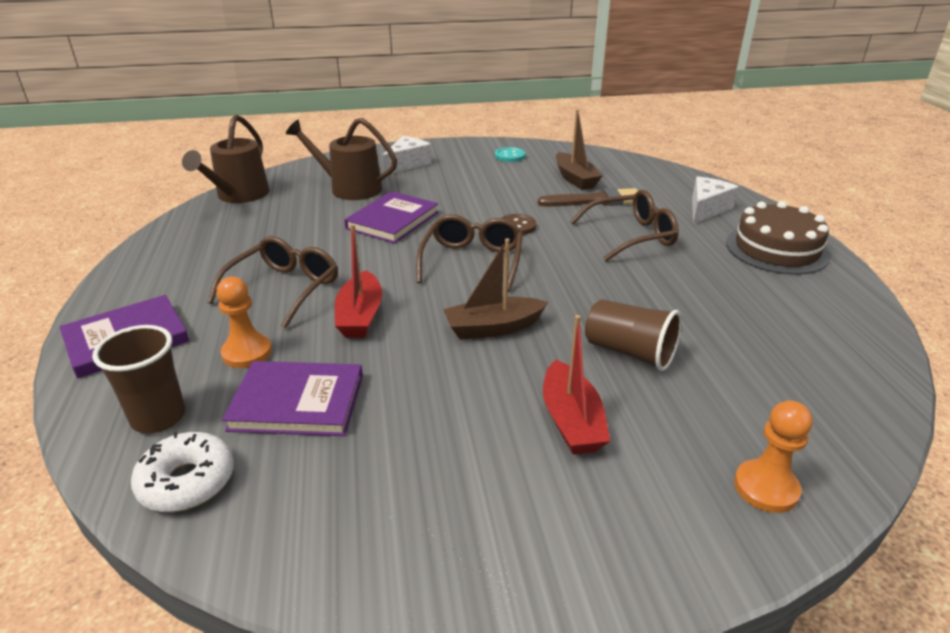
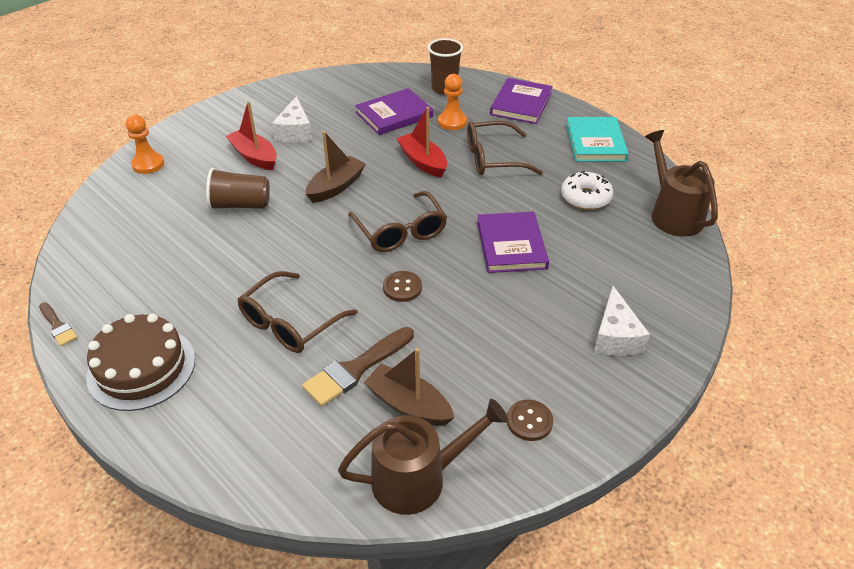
camera: 145 degrees right, 10 degrees up
(163, 262) = (595, 142): none -> turquoise book
(187, 482) = (397, 79): white donut -> white donut (585, 197)
(284, 288) = (493, 158): brown glasses -> brown glasses turned 90 degrees clockwise
(350, 188) = (605, 267): brown watering can -> brown watering can (418, 478)
(510, 156) = (529, 421): turquoise button -> brown button
(706, 209) = (227, 413): white cheese -> white cheese (295, 131)
(872, 303) = (58, 326): none -> brown brush

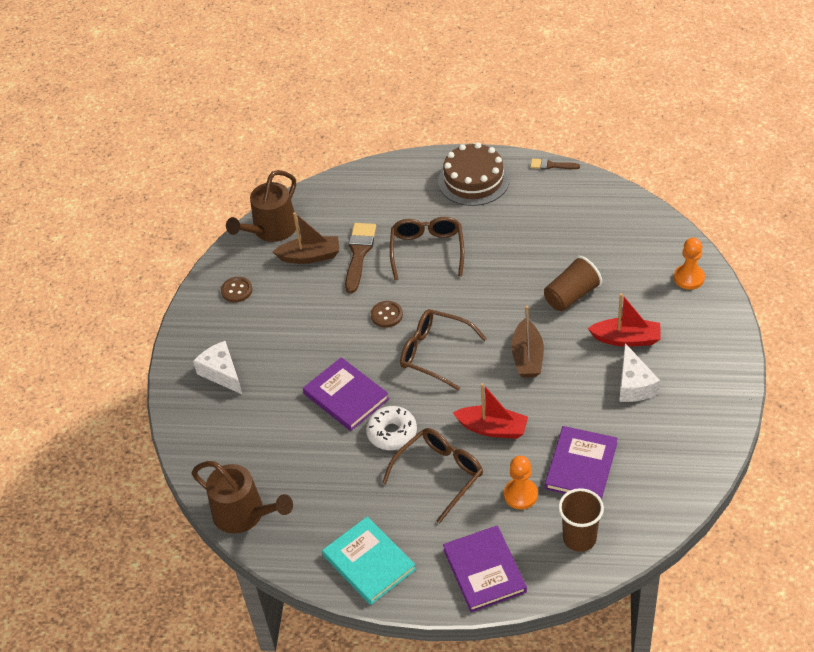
camera: 145 degrees right, 5 degrees up
(295, 131) = (634, 384): white cheese -> white cheese turned 150 degrees counterclockwise
(585, 197) = (327, 483): white donut -> white donut (392, 433)

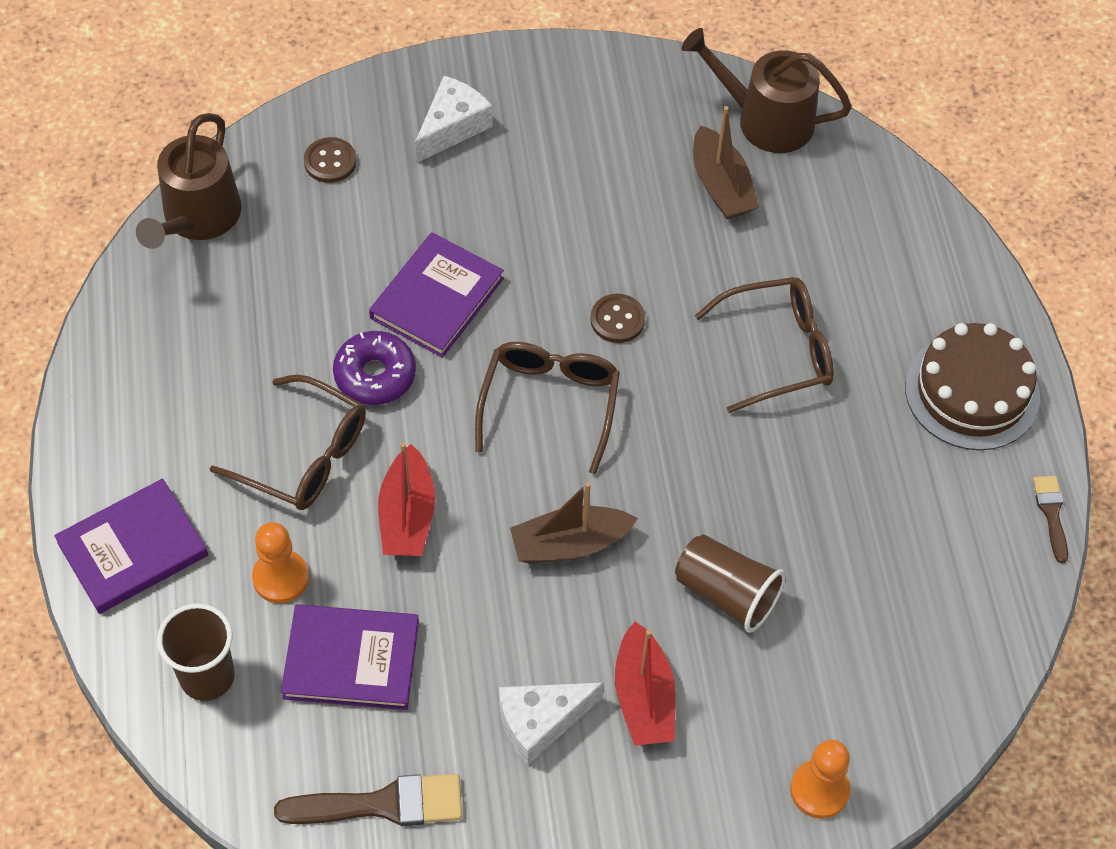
camera: 70 degrees right, 10 degrees up
(236, 290) = (623, 105): brown button -> brown button (330, 161)
(359, 253) = (745, 253): brown brush -> brown brush (382, 804)
(369, 562) = (131, 392): turquoise book -> none
(392, 433) = (375, 375): white donut -> purple donut

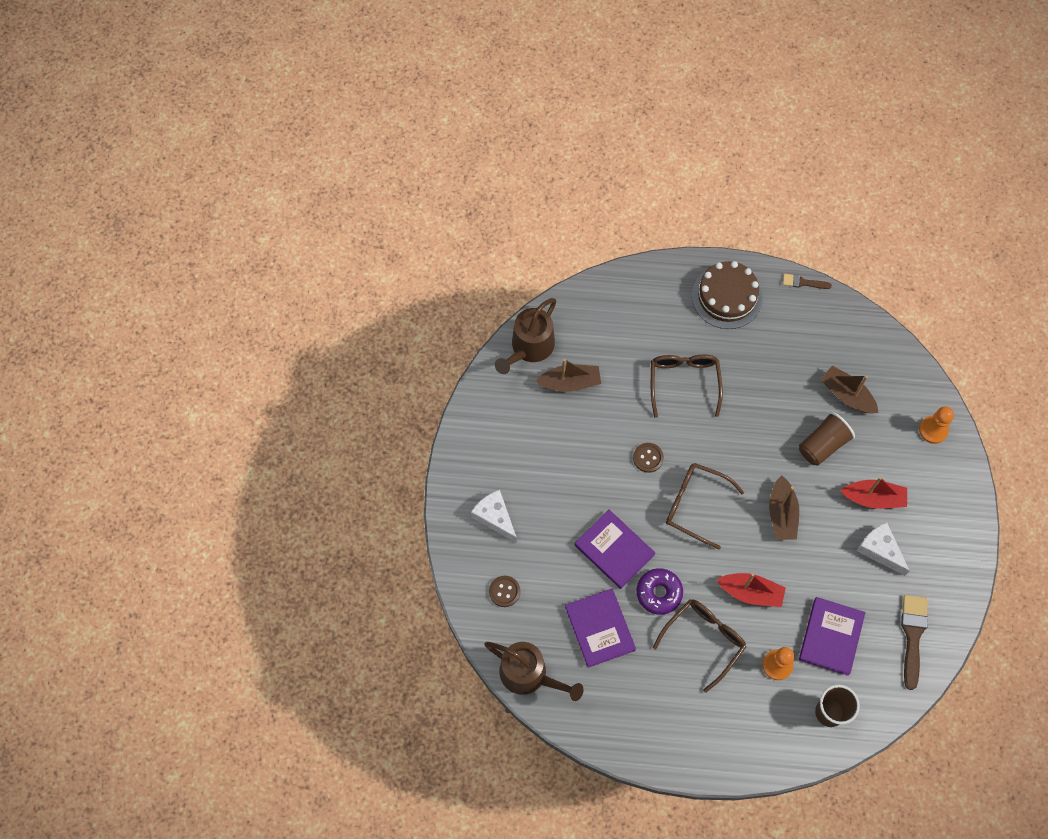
camera: 75 degrees left, 10 degrees up
(133, 549) = (746, 742): purple book -> purple book (600, 628)
(540, 722) = (880, 550): white cheese -> white cheese turned 150 degrees clockwise
(842, 622) = (847, 395): none -> brown boat

